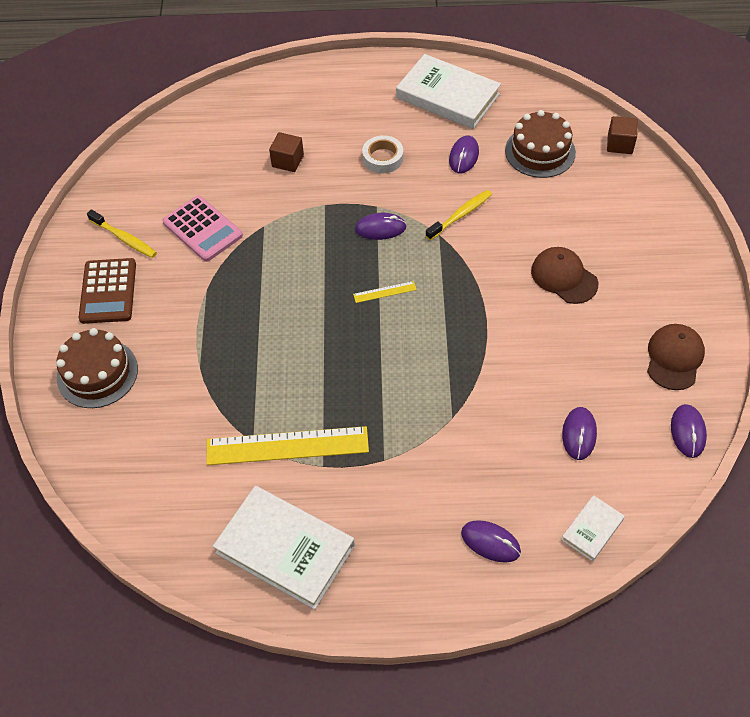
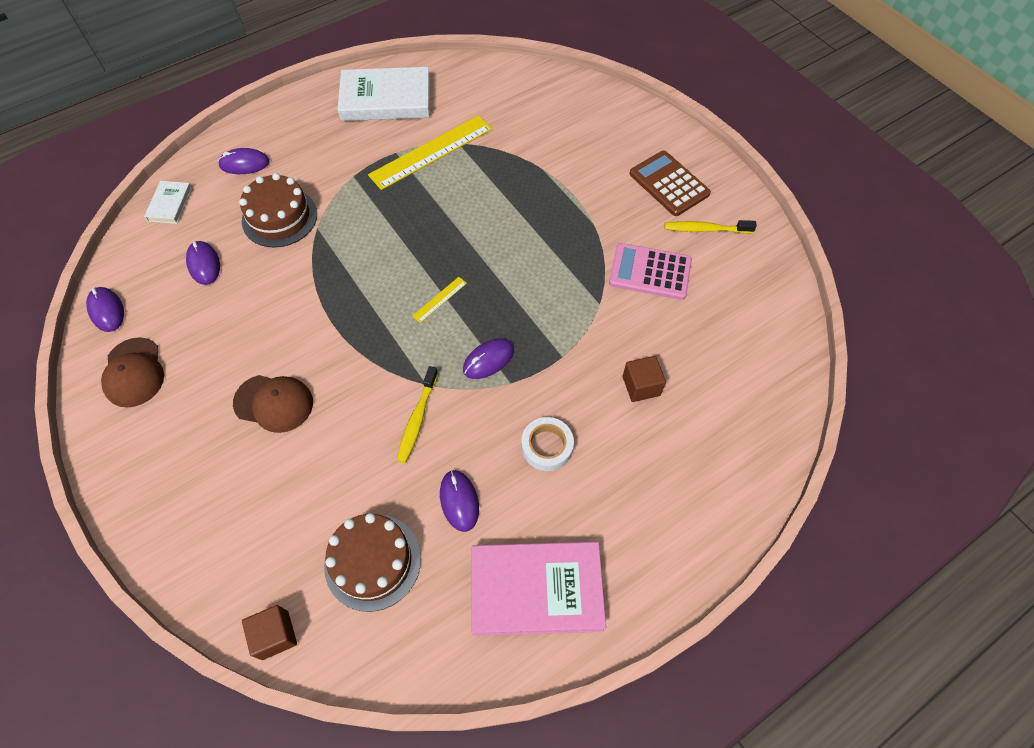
camera: 145 degrees right, 5 degrees up
(97, 373) = (611, 130): brown cake -> brown cake (279, 217)
(447, 96) = (536, 589): white book -> pink book

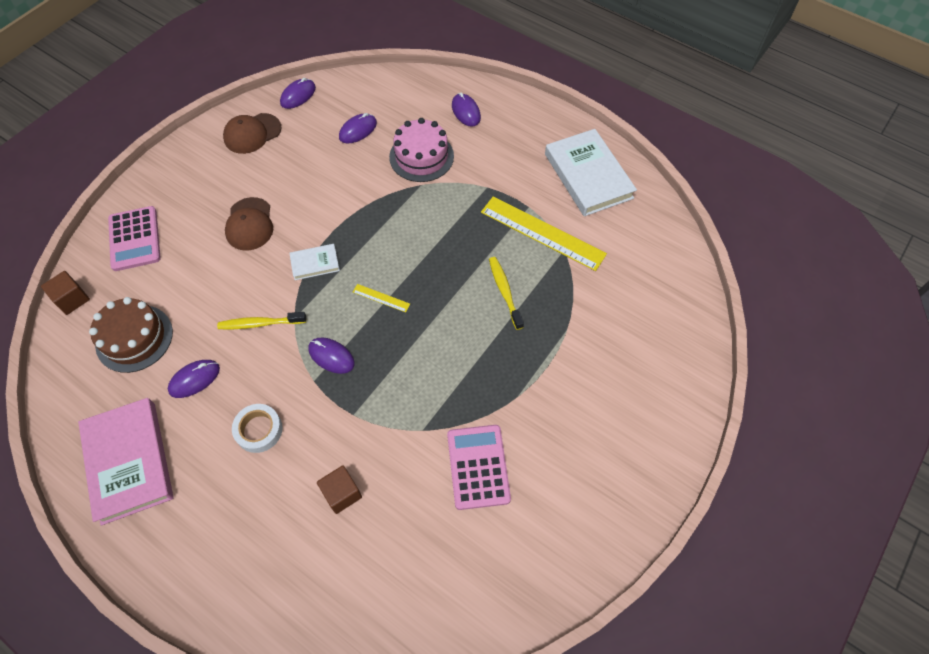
camera: 70 degrees right, 0 degrees up
(170, 204) = (405, 86): white book -> white book (315, 263)
(220, 540) = (135, 239): none -> pink calculator
(279, 217) = (421, 156): brown cake -> pink cake
(669, 184) = (603, 455): brown calculator -> none
(705, 229) = (557, 509): yellow toothbrush -> yellow toothbrush (504, 291)

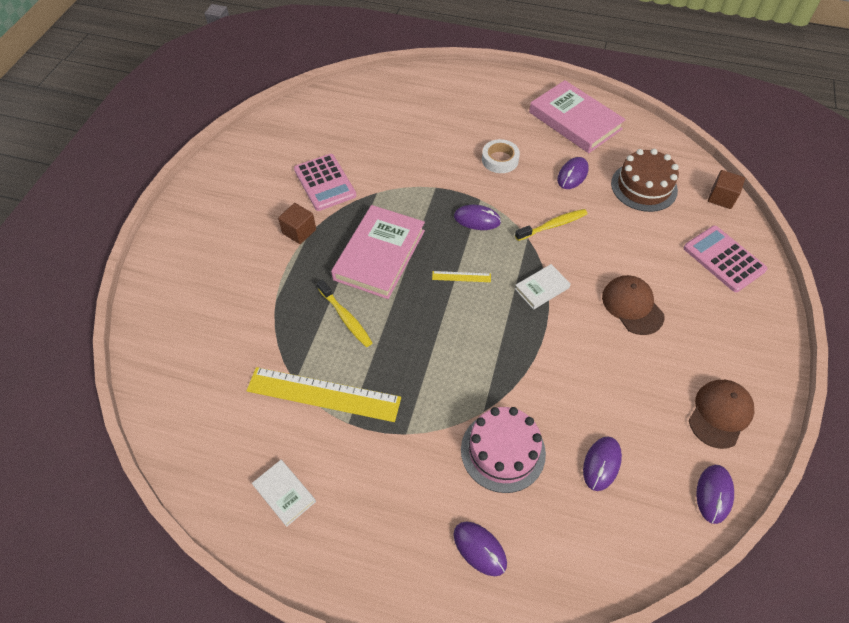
camera: 160 degrees right, 5 degrees down
(342, 493) = (417, 143): brown cube -> brown cube (299, 231)
(450, 347) = (379, 255): none -> pink book
(588, 176) = (284, 493): white book -> white book, size x0.49

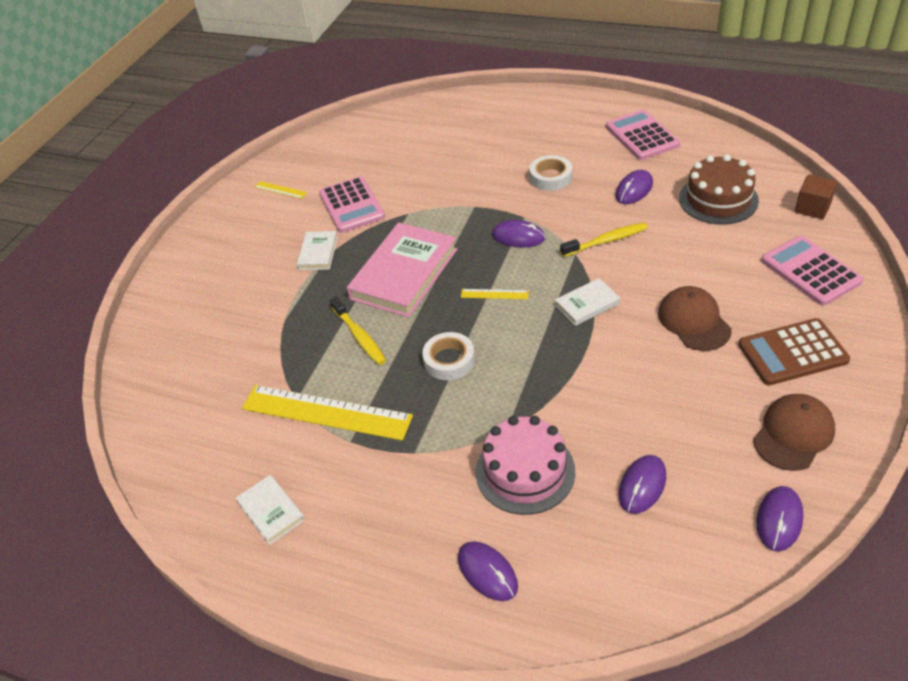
camera: 10 degrees right, 10 degrees down
(257, 164) = (280, 190): none -> yellow ruler
(299, 231) = (318, 253): brown cube -> white book
(428, 342) = (449, 360): none -> white tape
(575, 121) = (641, 136): pink book -> pink calculator
(714, 337) = (792, 353): none -> brown calculator

